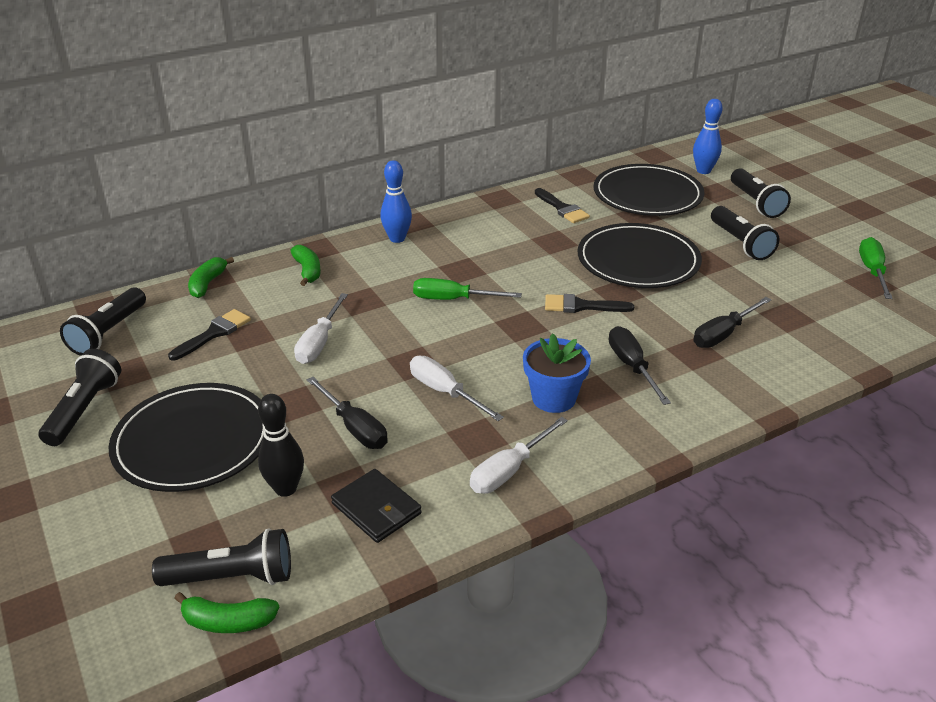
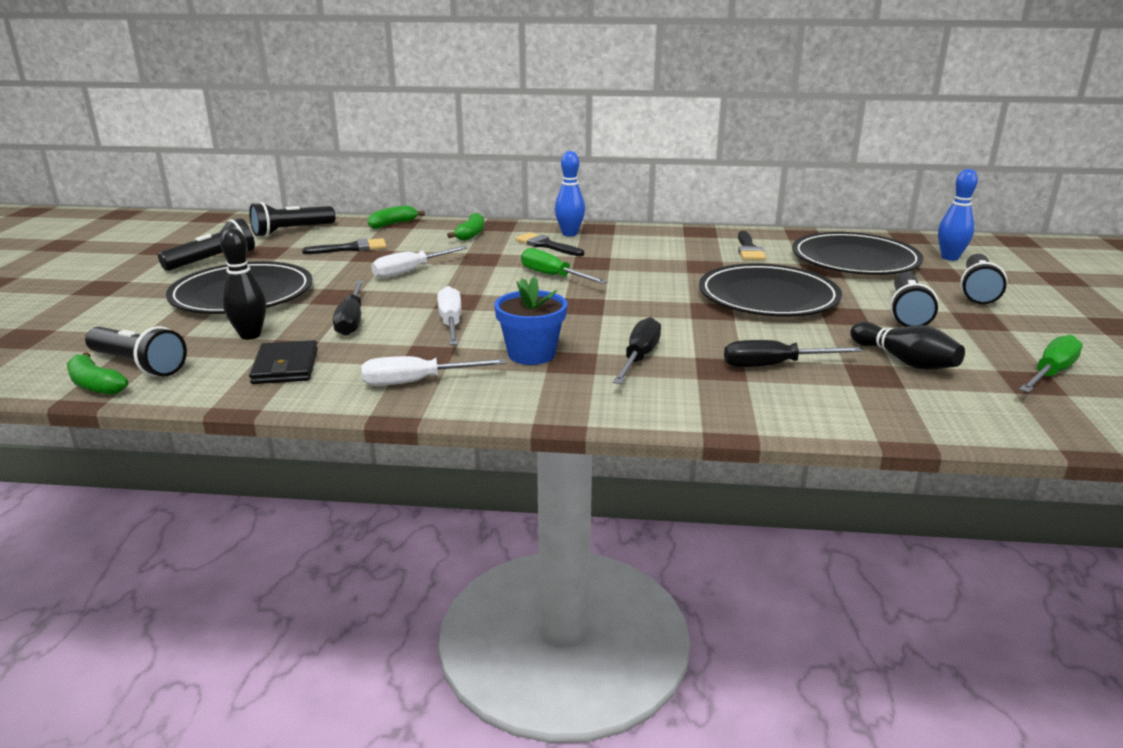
camera: 35 degrees right, 10 degrees down
(581, 306) = (659, 309): black brush -> black brush (546, 245)
(790, 295) = (904, 361): none -> black bowling pin

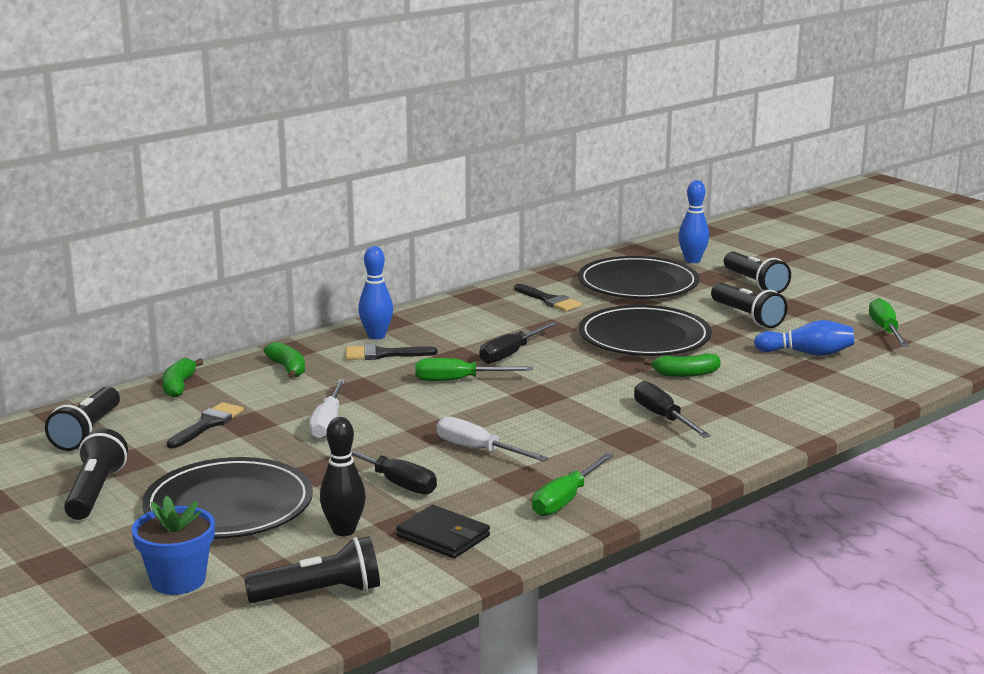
camera: 45 degrees left, 5 degrees down
(95, 385) = (330, 622): green banana -> green banana (685, 374)
(417, 382) = (566, 499): white screwdriver -> green screwdriver
(531, 354) = (592, 446): blue flower pot -> blue flower pot (178, 580)
(774, 365) = (748, 387): black screwdriver -> black screwdriver (511, 354)
(904, 361) = (807, 353): black bowling pin -> blue bowling pin

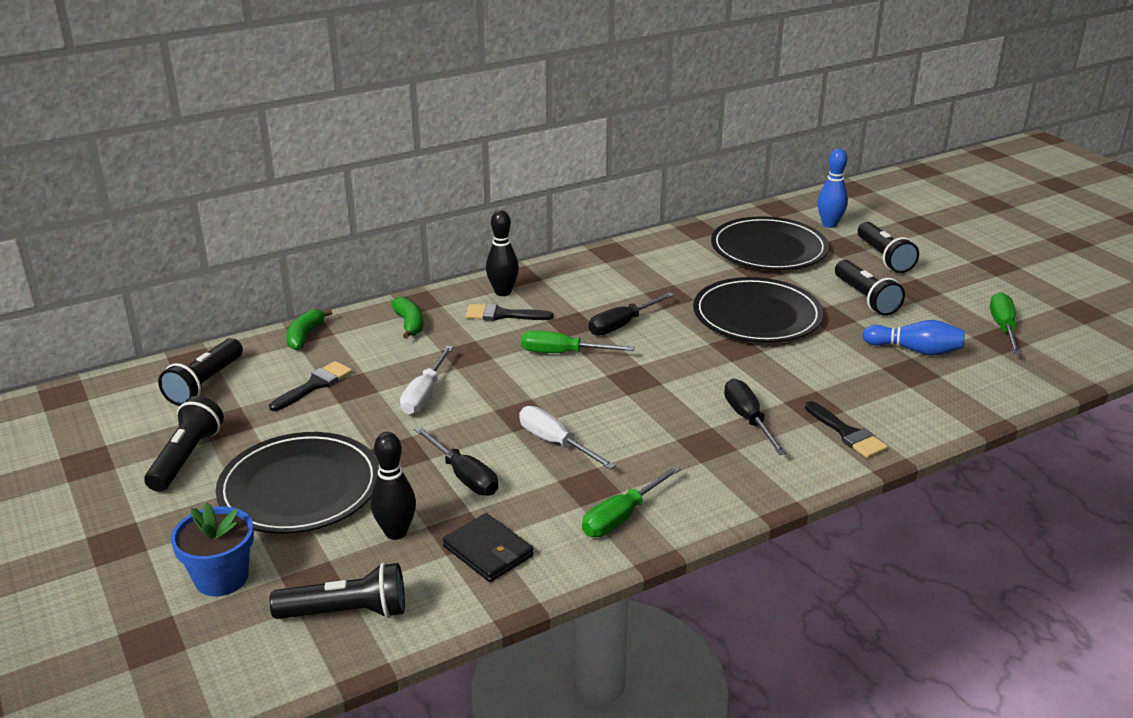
camera: 10 degrees right, 10 degrees up
(376, 336) = (503, 292): blue bowling pin -> black bowling pin
(549, 300) = (678, 262): black brush -> black brush (847, 433)
(685, 374) = (785, 365): green banana -> none

